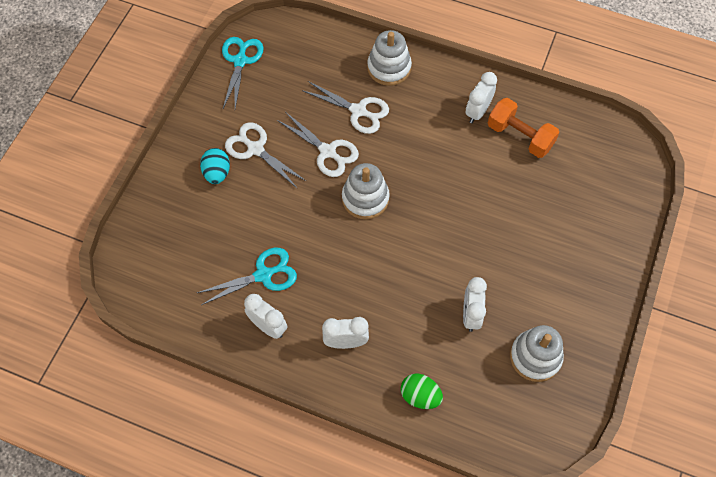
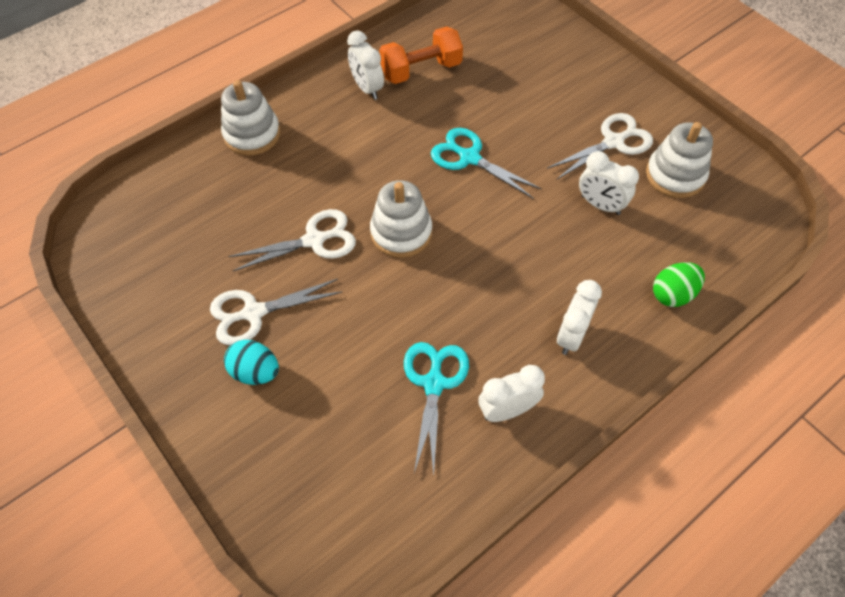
camera: 60 degrees left, 5 degrees down
(240, 61) = (115, 272): turquoise scissors -> turquoise scissors (469, 158)
(358, 111) = (284, 187): white scissors -> white scissors (613, 142)

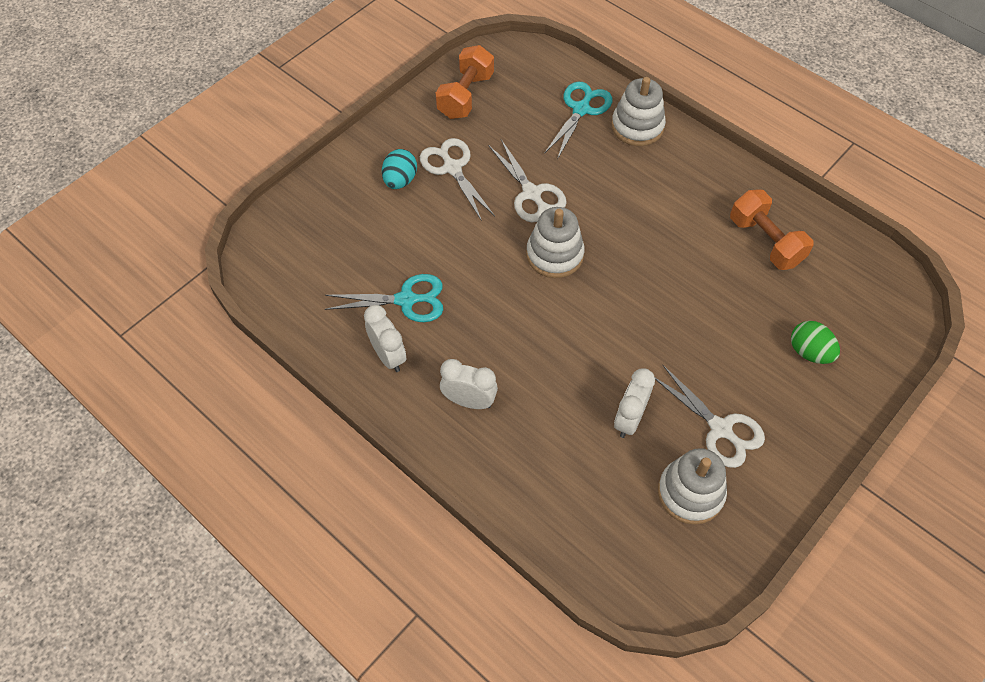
camera: 80 degrees right, 0 degrees up
(144, 284) = (465, 96): none -> orange dumbbell
(367, 88) = (724, 201): white clock -> none
(469, 158) = (659, 297): turquoise scissors -> turquoise scissors (581, 109)
(673, 294) = (532, 490): green egg -> green egg (809, 352)

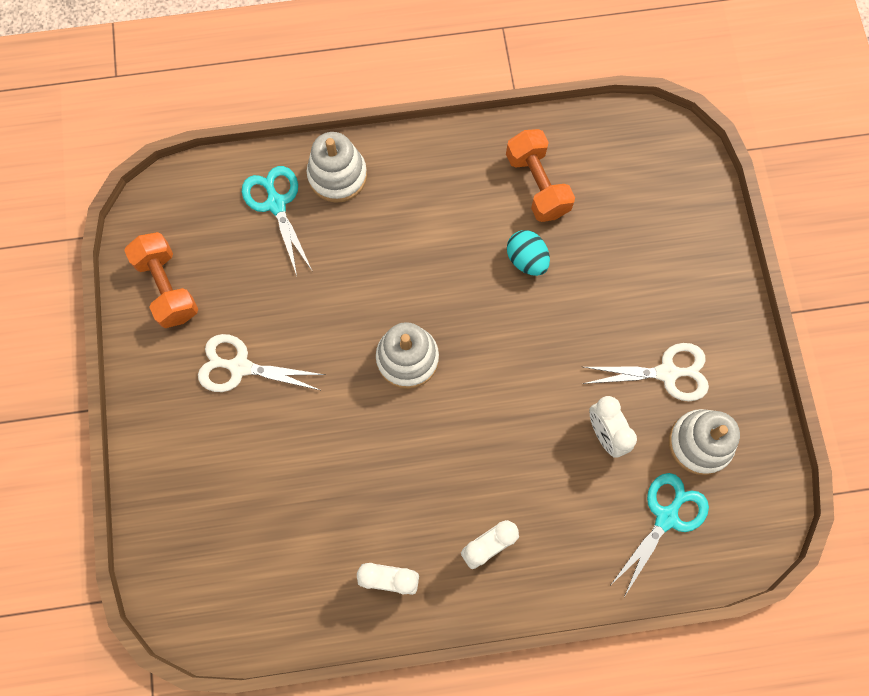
camera: 50 degrees left, 15 degrees up
(400, 180) = (212, 423): turquoise egg -> turquoise egg (526, 259)
(406, 300) = (346, 520): turquoise scissors -> turquoise scissors (666, 517)
(531, 193) = (328, 323): white scissors -> none
(765, 241) = (537, 185): orange dumbbell -> orange dumbbell turned 60 degrees clockwise
(809, 352) = (658, 248): green egg -> none

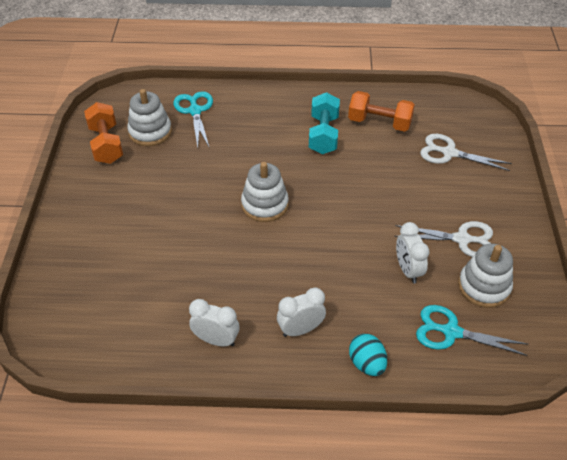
camera: 10 degrees right, 25 degrees down
(240, 367) = (141, 193): white scissors -> white scissors (449, 153)
(337, 175) = (241, 102): white stacking toy -> white stacking toy (150, 132)
(464, 220) = (323, 135): none -> turquoise dumbbell
(526, 259) = (364, 161): turquoise egg -> turquoise egg (367, 363)
(537, 185) = (379, 123): orange dumbbell -> orange dumbbell turned 60 degrees counterclockwise
(666, 517) = (451, 332): turquoise scissors -> turquoise scissors turned 120 degrees counterclockwise

